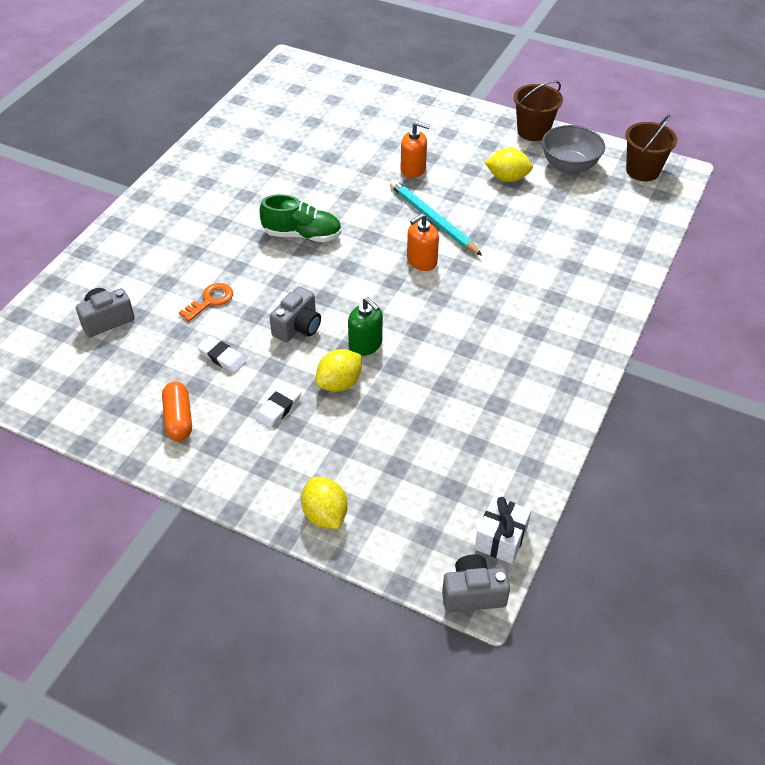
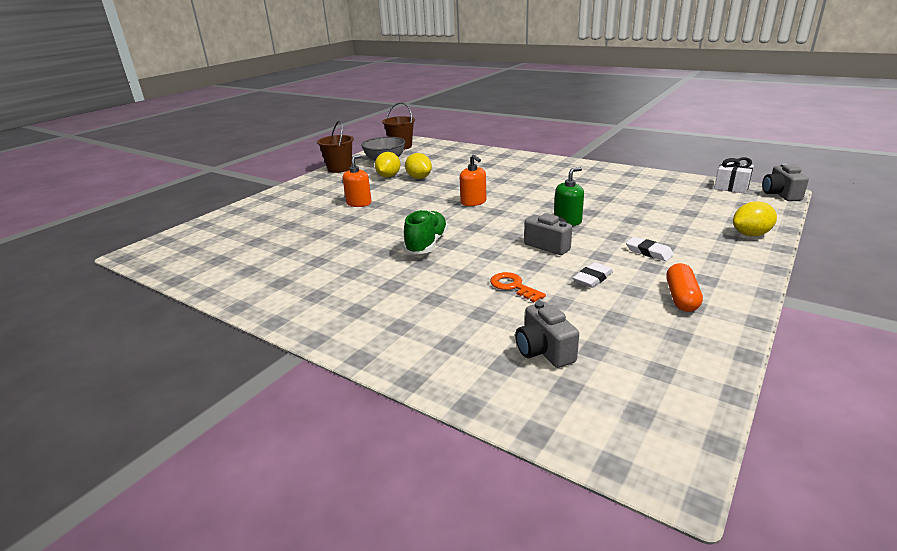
camera: 80 degrees left, 20 degrees down
(178, 419) = (681, 297): orange capsule -> orange capsule turned 75 degrees counterclockwise
(339, 383) = (613, 230): yellow lemon -> yellow lemon (419, 178)
(432, 220) = (426, 198): turquoise pencil -> none

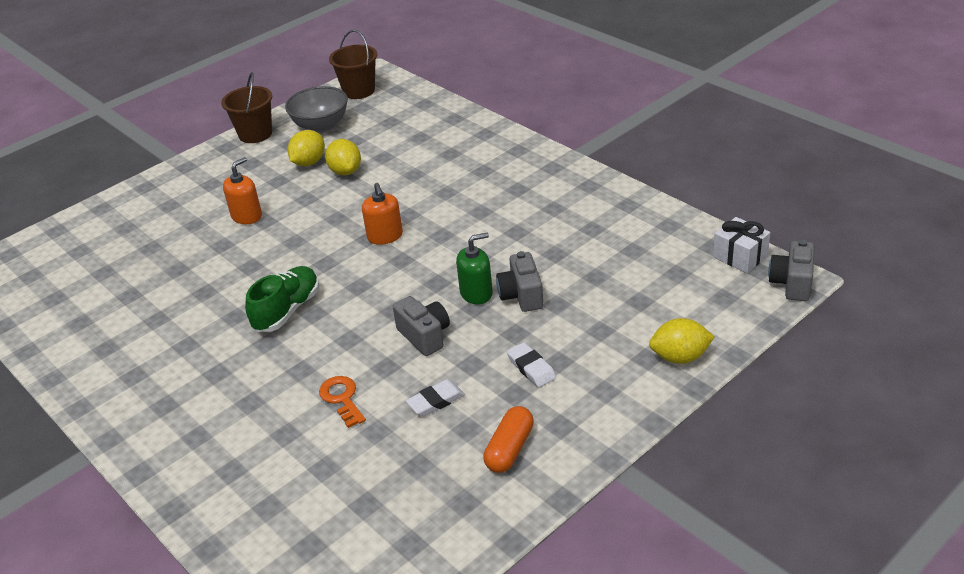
camera: 15 degrees right, 10 degrees up
(544, 351) = (316, 497): grey camera -> grey camera (521, 295)

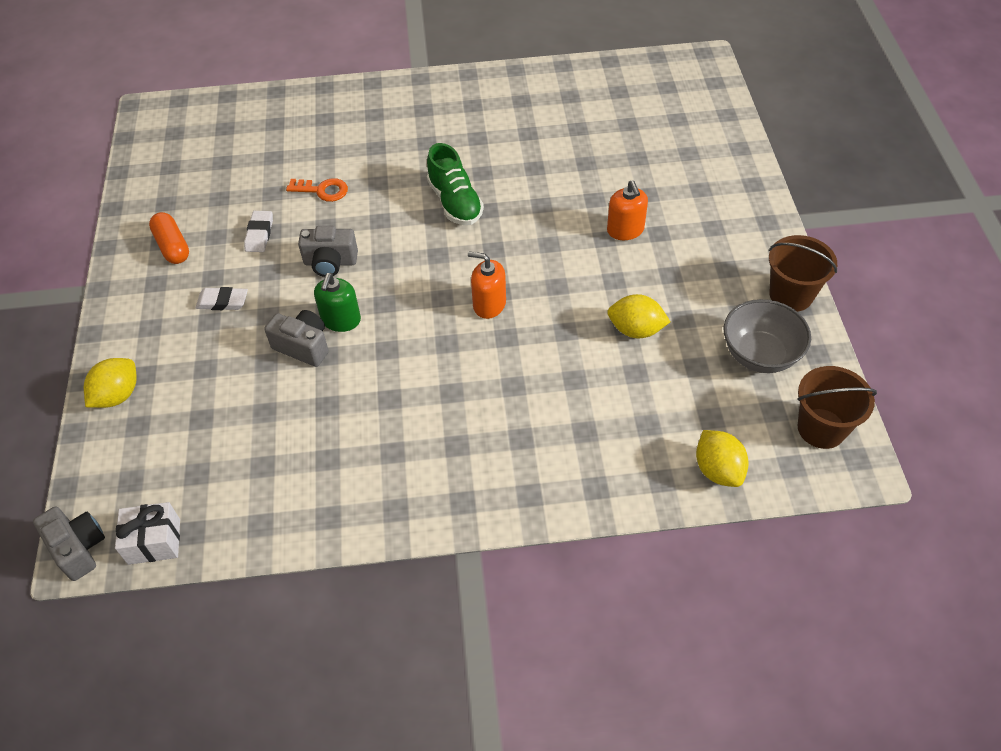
camera: 125 degrees right, 15 degrees up
(309, 162) = (684, 311): yellow lemon -> yellow lemon (718, 470)

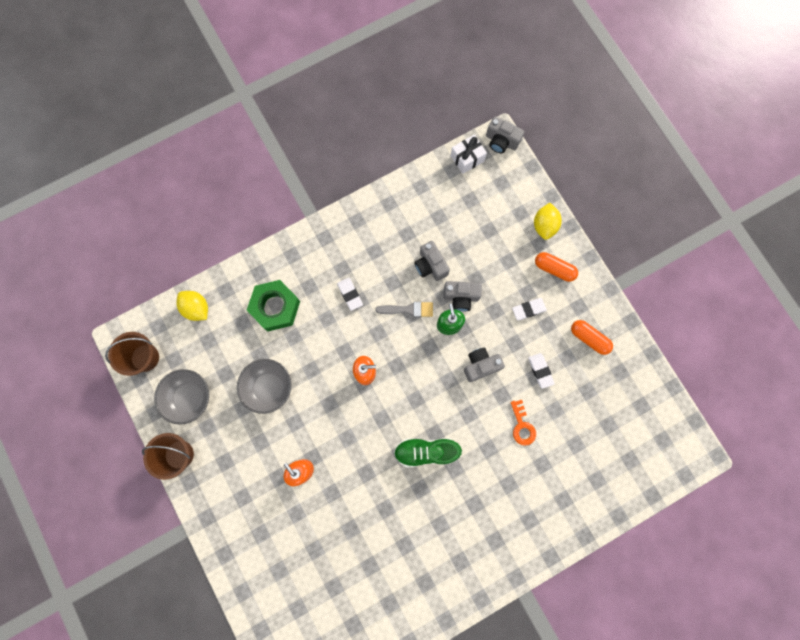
camera: 155 degrees right, 25 degrees up
(150, 336) = (554, 269): none -> orange capsule
(319, 401) = (430, 265): none -> grey camera
(322, 190) = (522, 426): orange key -> orange key turned 90 degrees counterclockwise
(387, 357) = (408, 309): none -> grey brush
(455, 202) = (426, 451): green shoe -> green shoe turned 45 degrees counterclockwise
(462, 405) = (350, 294): none -> white eraser
(587, 427) = (275, 307): none -> green nut
(636, 330) = (268, 387): yellow lemon -> grey bowl

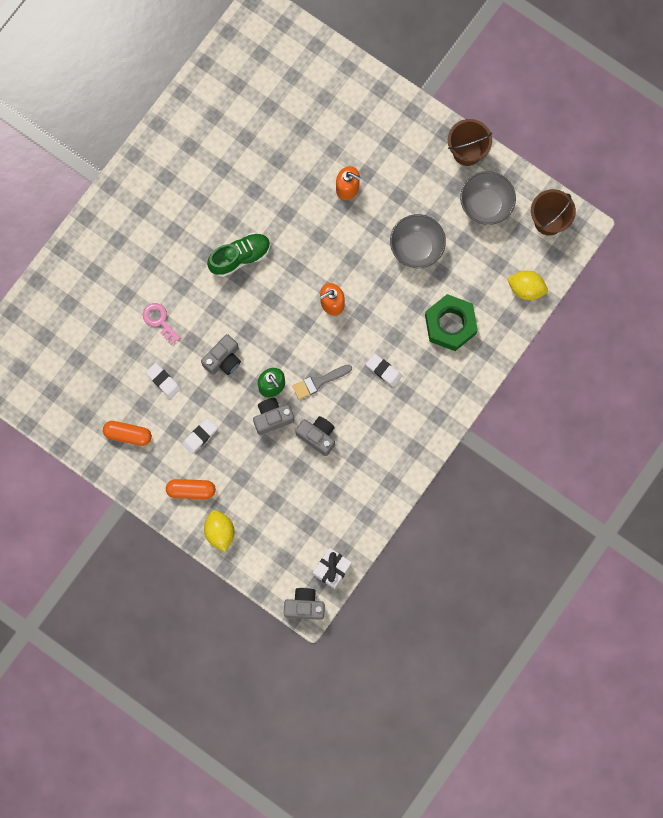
camera: 155 degrees right, 0 degrees up
(522, 426) = (159, 320): orange key -> pink key

